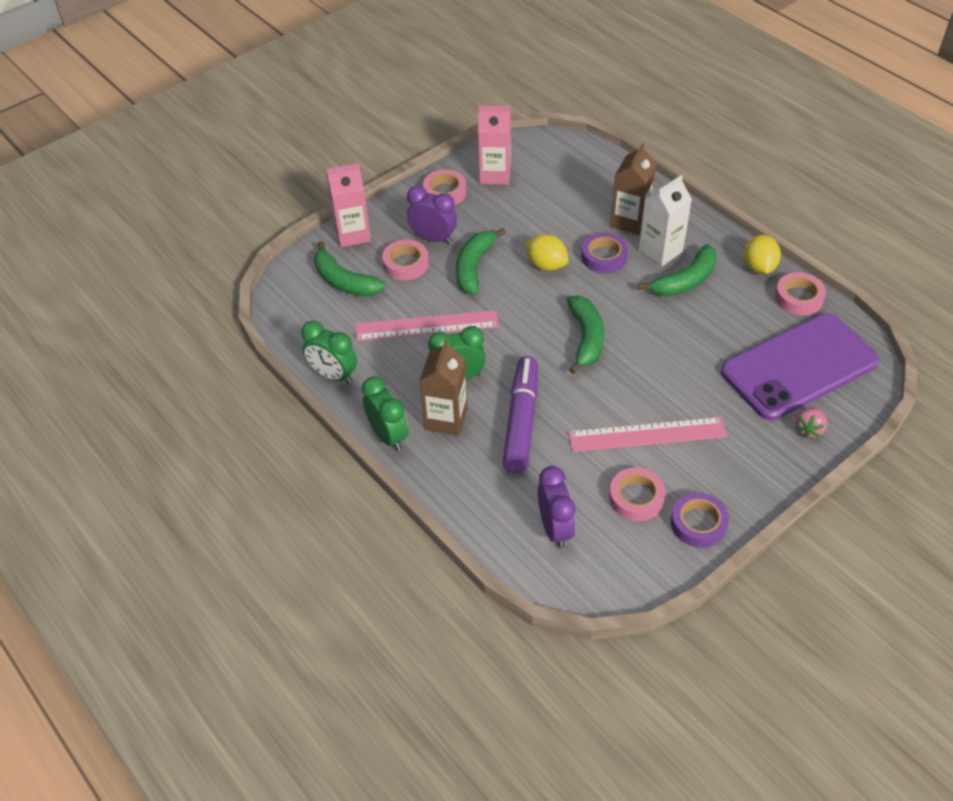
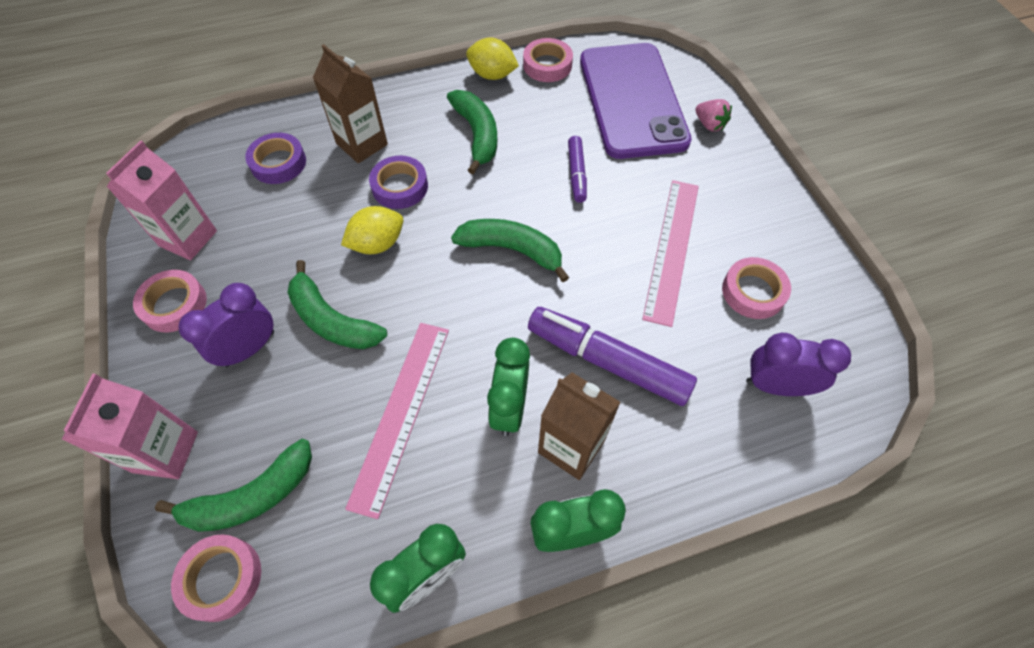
camera: 70 degrees left, 10 degrees up
(406, 264) = (272, 400): pink tape -> pink tape (221, 578)
(660, 251) = (423, 137): white carton -> none
(686, 354) = (577, 174): none -> purple marker
(698, 523) = (799, 252): purple tape -> purple tape (278, 163)

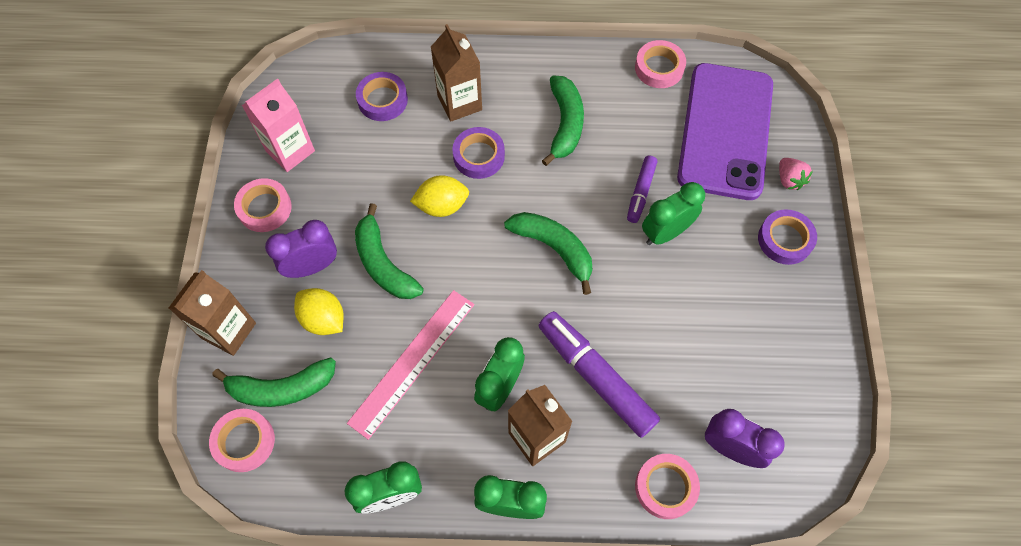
camera: 20 degrees right, 5 degrees up
(165, 452) = (229, 330): pink carton -> brown carton
(492, 75) = (602, 64): yellow lemon -> yellow lemon (323, 319)
(616, 202) = (665, 232): none -> green clock
(672, 249) = (696, 294): pink ruler -> none
(731, 176) = (785, 240): none -> purple tape
(753, 292) = (751, 358): pink tape -> pink tape (665, 487)

